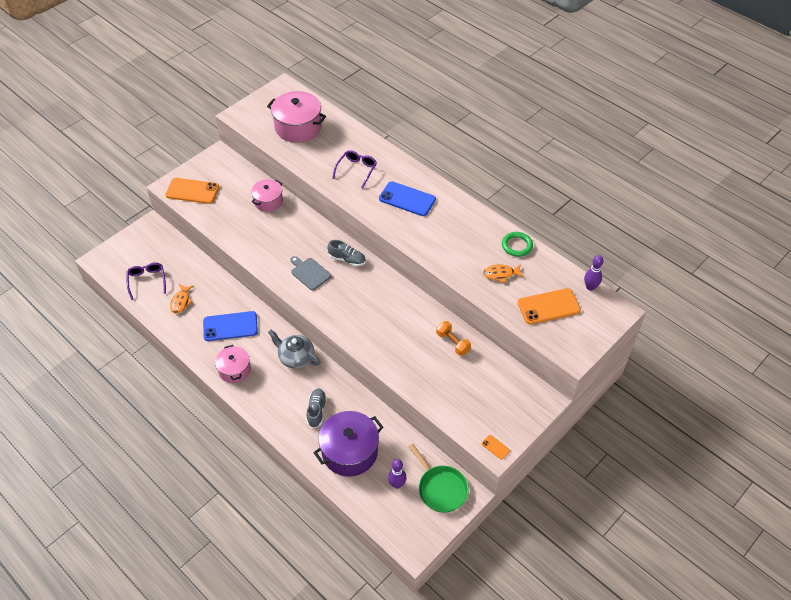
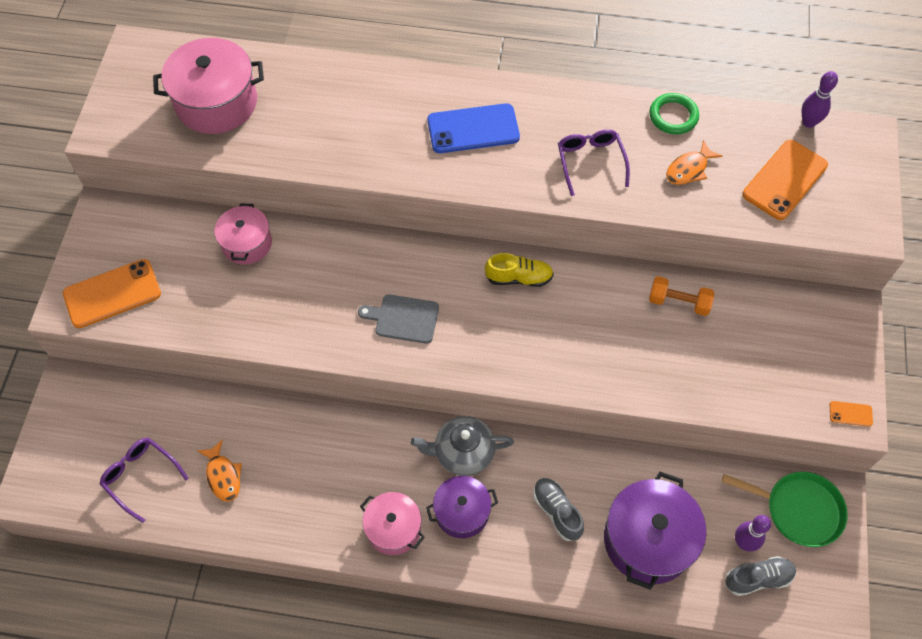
camera: 35 degrees left, 10 degrees up
(230, 326) = (330, 466): blue phone -> none
(272, 383) = (462, 512): none -> purple pot
(347, 259) = (438, 266): grey shoe -> grey shoe (758, 578)
(356, 170) = (363, 124): purple glasses -> purple glasses (590, 162)
(381, 286) = (518, 278): none -> yellow shoe

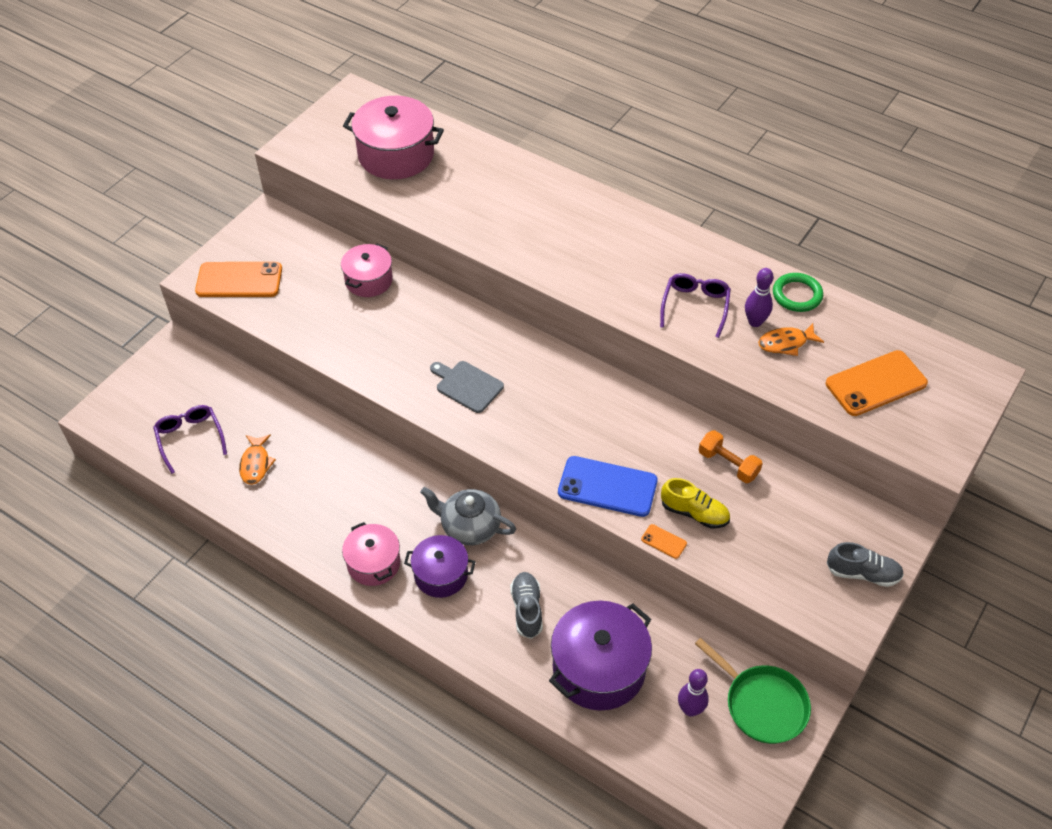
camera: 25 degrees right, 10 degrees down
(473, 129) = (603, 245): blue phone -> blue phone (607, 487)
(518, 278) = (589, 390): yellow shoe -> yellow shoe (694, 513)
(758, 578) = (686, 746): grey shoe -> grey shoe (862, 573)
(808, 122) = (930, 344): purple bowling pin -> purple bowling pin (755, 322)
(850, 413) = (845, 623): orange phone -> orange phone (664, 541)

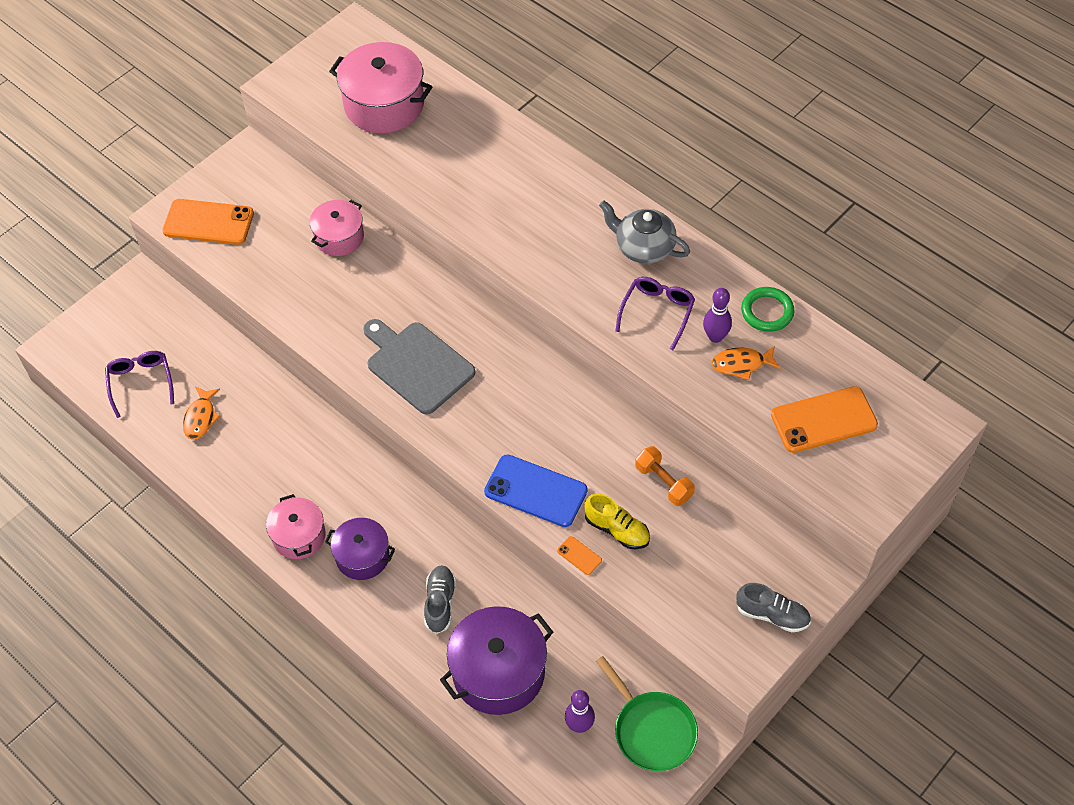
camera: 10 degrees right, 5 degrees up
(467, 386) = (417, 365): grey cutting board -> grey cutting board, size x1.58
(469, 527) = (400, 510): grey teapot -> grey teapot (643, 247)

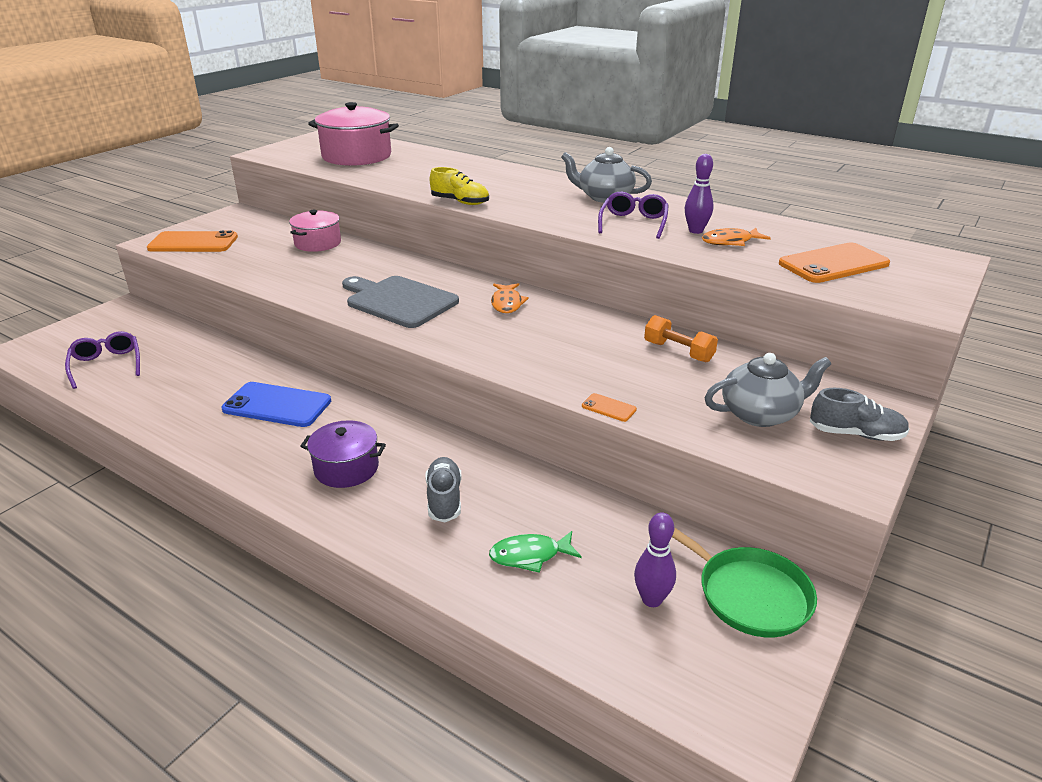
camera: 10 degrees left, 25 degrees down
(201, 418) = (167, 382): orange fish -> orange fish (507, 303)
(299, 536) = (270, 458): pink pot -> none
(498, 672) = (530, 555): purple pot -> green fish
(535, 491) = (543, 367): blue phone -> blue phone (277, 405)
(617, 529) = (643, 386): yellow shoe -> yellow shoe (460, 202)
(704, 579) = (760, 414): none -> grey teapot
(767, 311) = (735, 218): green ring -> none

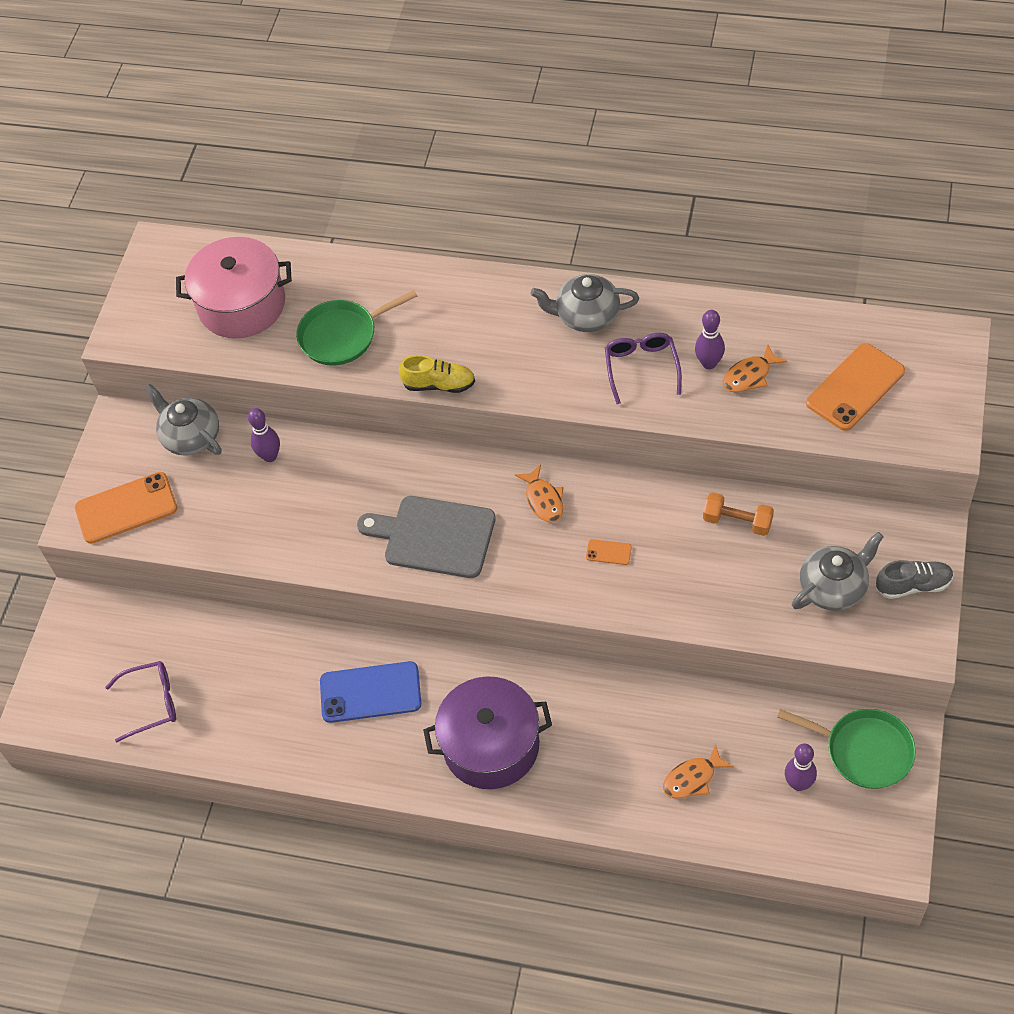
camera: 15 degrees left, 25 degrees up
(107, 365) = (150, 703): purple glasses -> purple glasses turned 120 degrees clockwise
(274, 226) = (190, 437): none -> grey teapot
(318, 243) = (270, 456): pink pot -> purple bowling pin
(346, 468) = (491, 745): purple pot -> purple pot, size x1.64
(410, 175) = (342, 336): none -> green pan
(444, 499) = (594, 747): grey shoe -> none
(530, 555) = (693, 778): green fish -> orange fish
(608, 408) = (710, 627): orange phone -> orange phone (608, 552)

